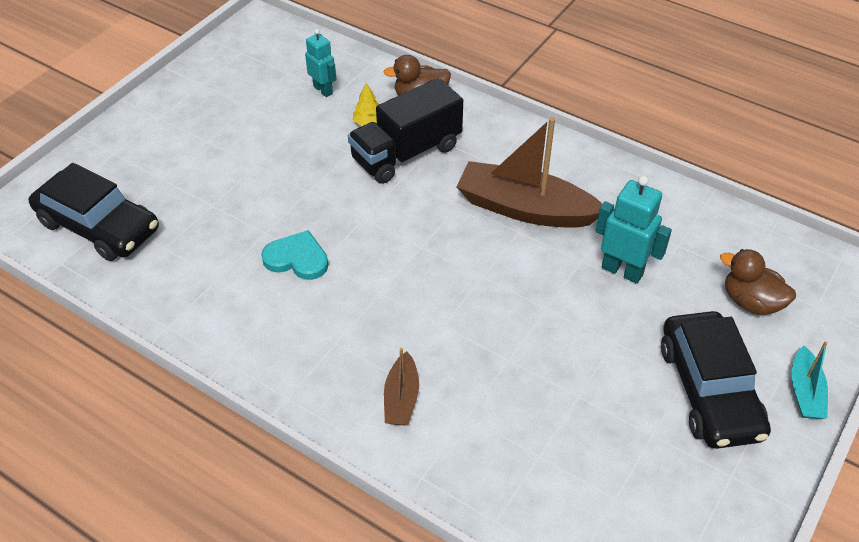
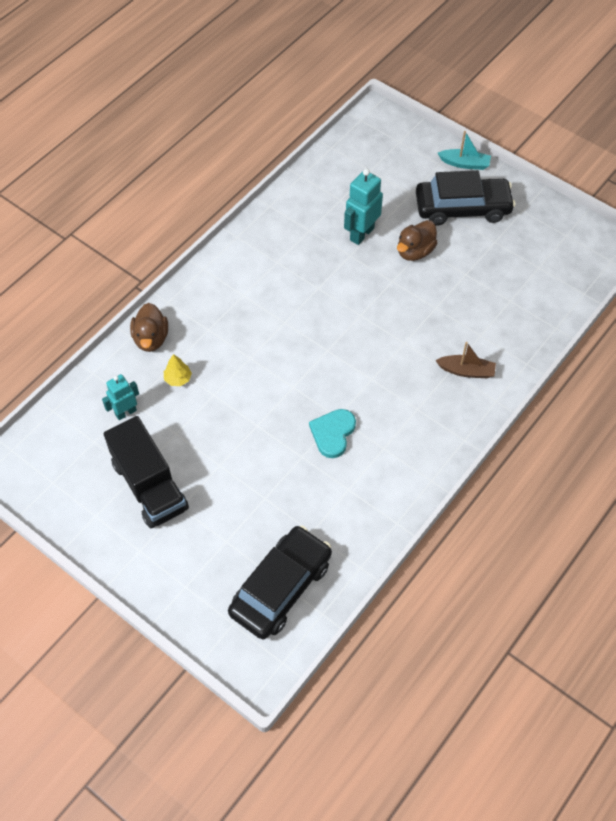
camera: 85 degrees left, 10 degrees up
(406, 153) = (221, 353): black truck -> black truck (149, 486)
(525, 209) = (295, 281): brown boat -> none
(751, 302) = (393, 172): brown duck -> brown duck (415, 251)

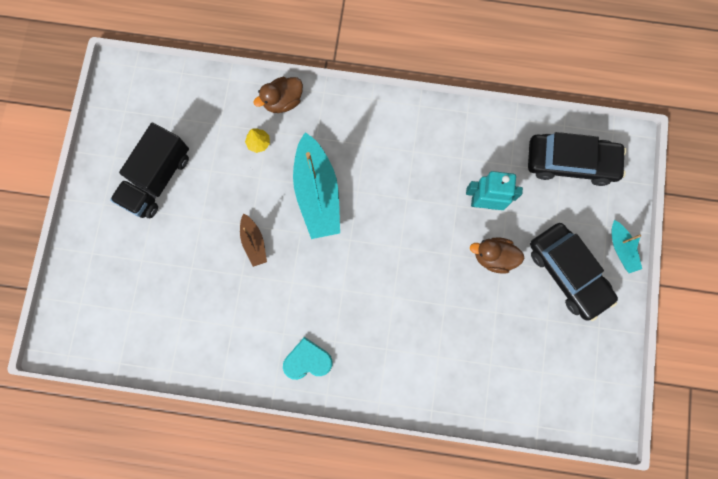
camera: 60 degrees right, 20 degrees up
(125, 412) = (208, 124): turquoise robot -> none
(263, 354) = (317, 193): none -> turquoise boat
(281, 587) = (125, 321): black car -> black car (571, 162)
(333, 433) = (275, 287): turquoise heart -> turquoise heart (307, 360)
(466, 371) = (394, 363): brown boat -> brown boat (254, 242)

